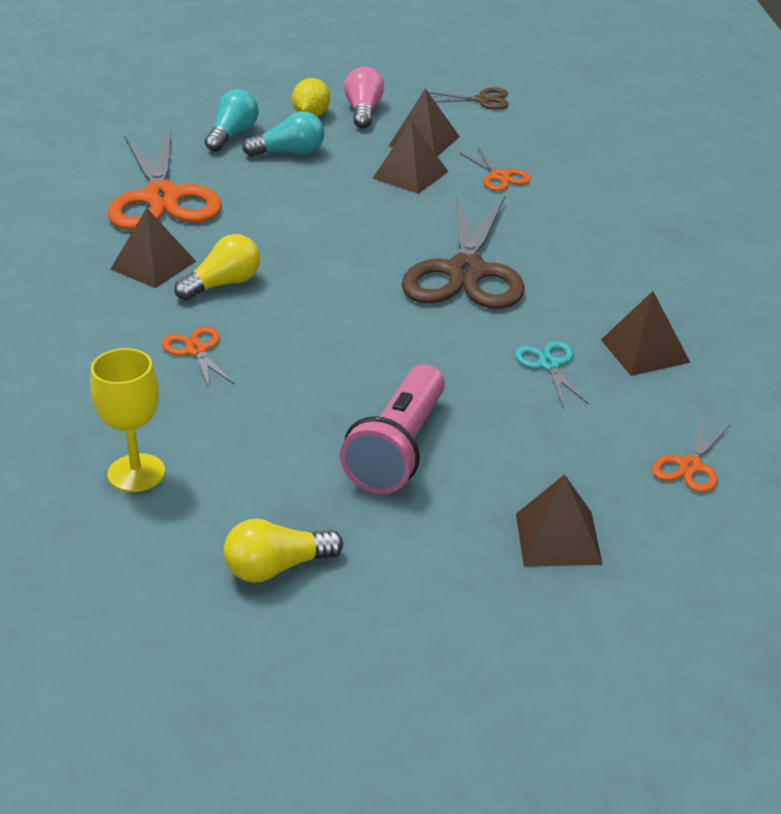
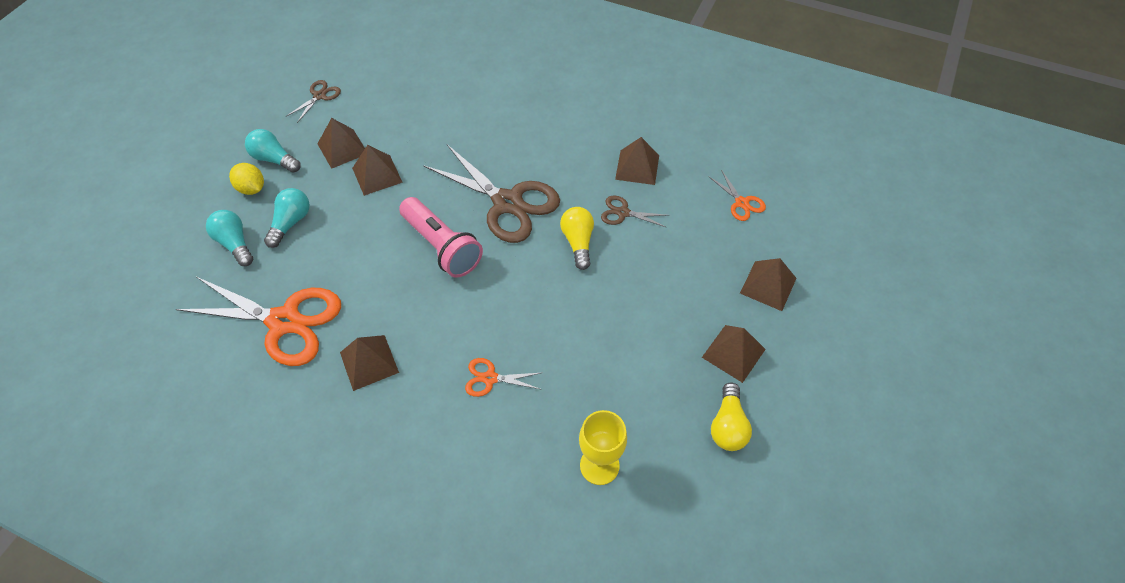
camera: 60 degrees left, 20 degrees up
(223, 284) = (425, 331): yellow light bulb -> yellow light bulb (578, 242)
(364, 111) = (274, 159): pink light bulb -> turquoise light bulb
(398, 450) = (656, 319): pink flashlight -> pink flashlight (442, 247)
(403, 538) = (733, 353): none -> brown pyramid
(499, 176) = (417, 135): orange scissors -> none
(549, 365) = (623, 213): turquoise scissors -> brown scissors

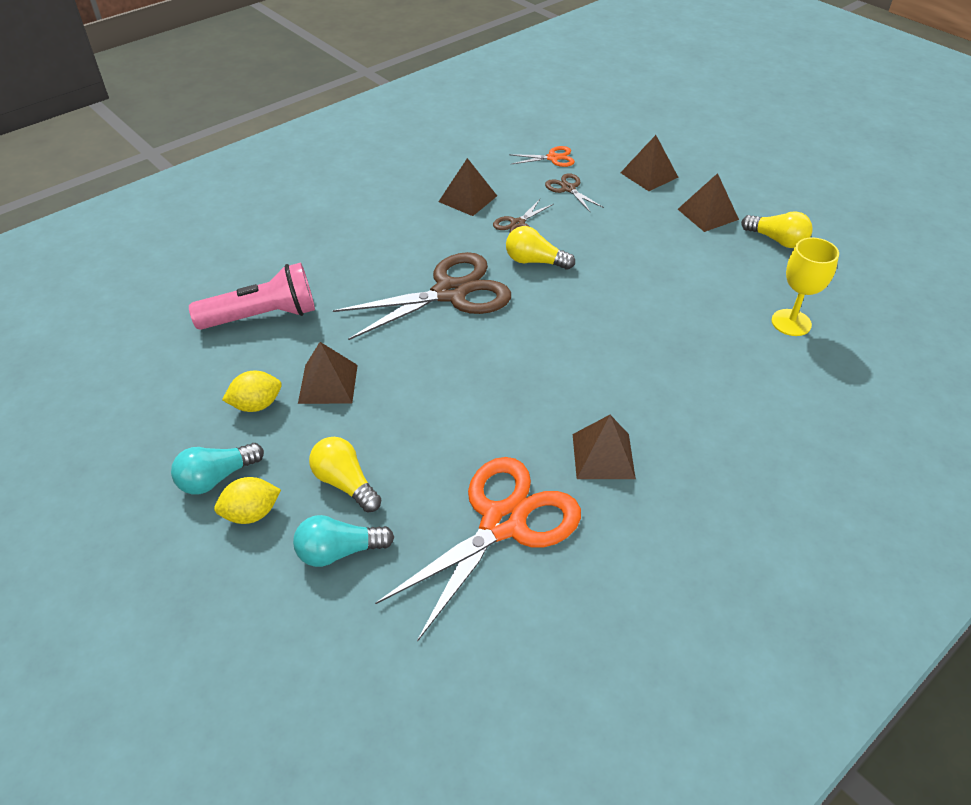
camera: 65 degrees left, 10 degrees down
(291, 223) = (345, 483): turquoise light bulb -> yellow light bulb
(319, 96) = (139, 406): brown scissors -> brown scissors (568, 188)
(342, 148) = (256, 405): brown pyramid -> yellow lemon
(442, 247) = (477, 357): pink flashlight -> pink flashlight (263, 316)
(490, 378) = (667, 366): orange scissors -> none

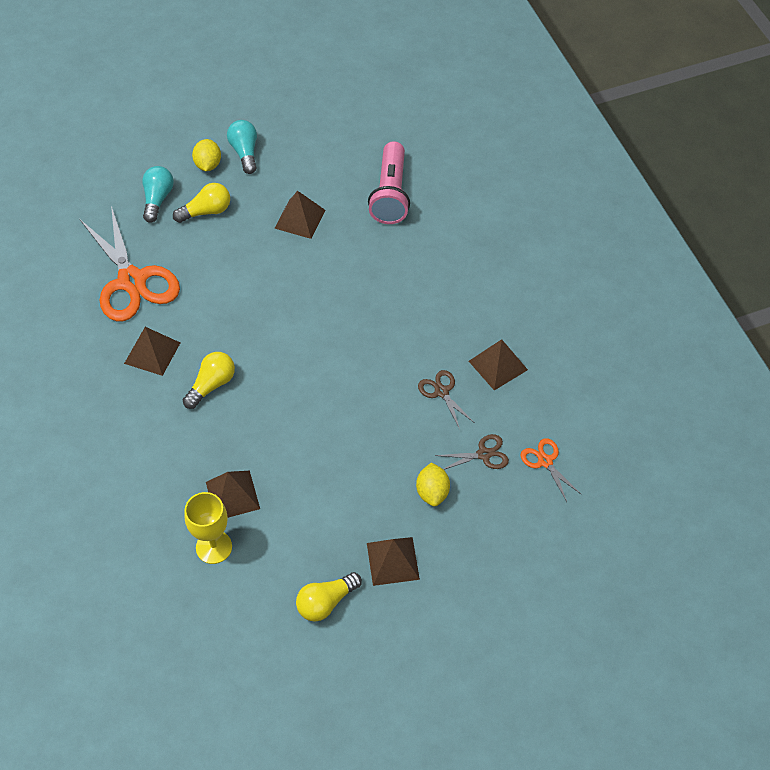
camera: 110 degrees right, 10 degrees up
(256, 405) = (298, 179): yellow lemon -> yellow lemon (432, 492)
(450, 293) = (366, 314): brown scissors -> none
(535, 261) = (381, 386): yellow light bulb -> yellow light bulb (212, 385)
(553, 158) = (545, 461): orange scissors -> orange scissors turned 135 degrees clockwise
(649, 175) = (482, 539): brown pyramid -> brown pyramid (232, 495)

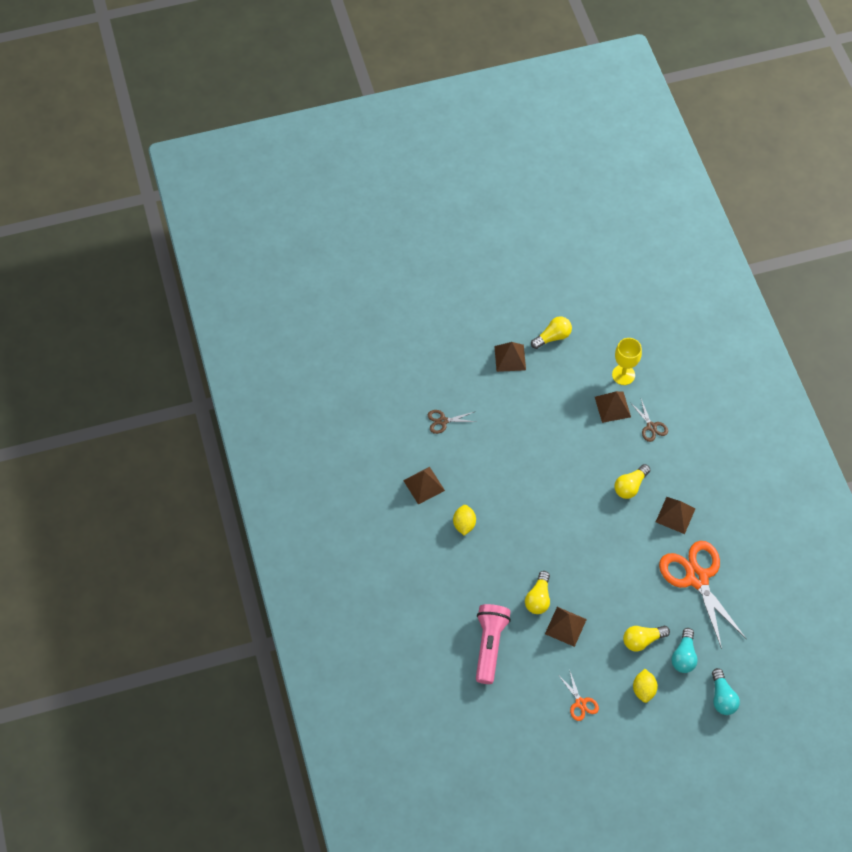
camera: 175 degrees left, 5 degrees up
(245, 152) = (612, 701): turquoise light bulb -> turquoise light bulb (722, 697)
(334, 245) = (538, 598): none -> yellow light bulb
(432, 492) = (480, 398): yellow lemon -> yellow lemon (464, 524)
(442, 392) = (466, 468): brown scissors -> brown scissors (651, 426)
(545, 461) = (402, 413): orange scissors -> orange scissors (580, 703)

